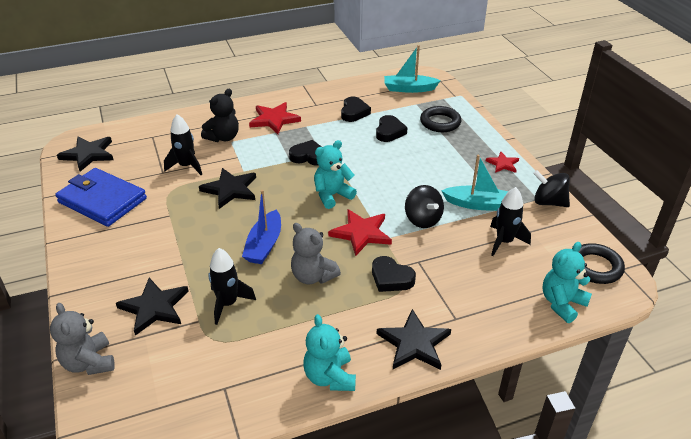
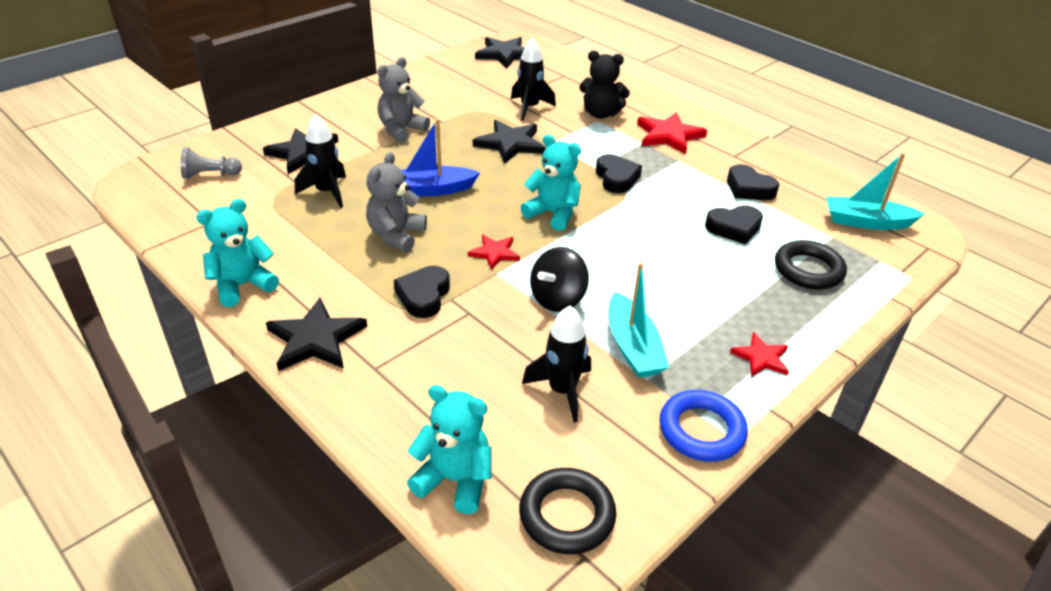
camera: 65 degrees right, 0 degrees up
(89, 362) = (223, 143): grey teddy bear -> grey teddy bear (401, 130)
(102, 200) = (440, 82): blue wallet -> none
(143, 379) = (210, 175): none -> grey pawn
(354, 112) = (749, 188): black heart -> black heart turned 60 degrees clockwise
(361, 233) = (494, 253): red star -> red star, size x0.60
(409, 89) = (866, 222): turquoise boat -> turquoise boat turned 60 degrees counterclockwise
(549, 202) = (701, 430): black spinning top -> blue ring

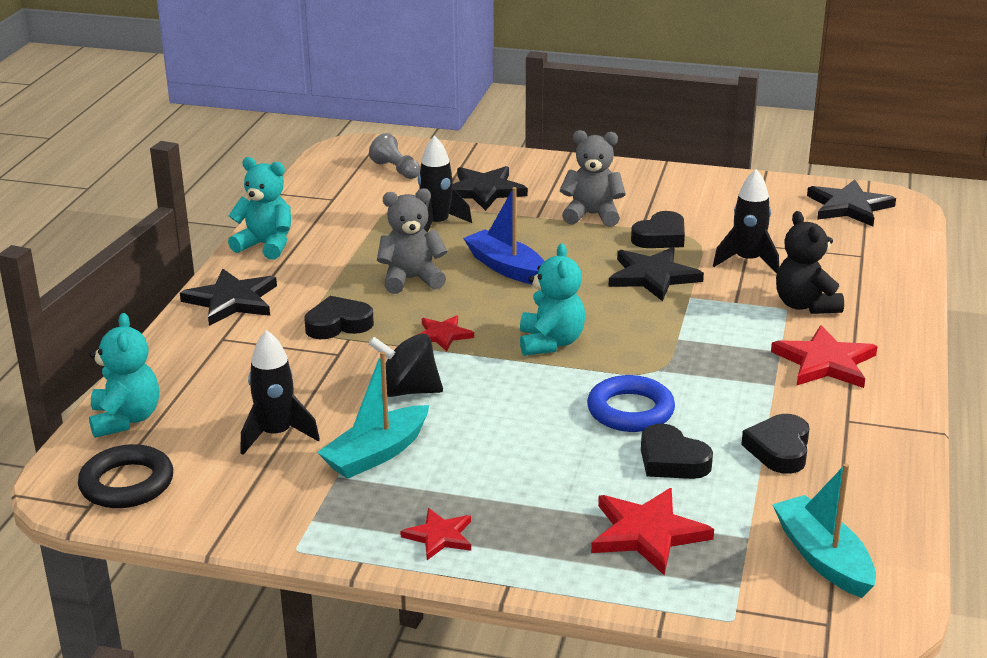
camera: 60 degrees right, 10 degrees down
(616, 178) = (674, 357): black heart -> black heart (660, 237)
(701, 430) = (290, 526): blue ring -> blue ring (630, 411)
(808, 270) = (647, 533): black ring -> red star

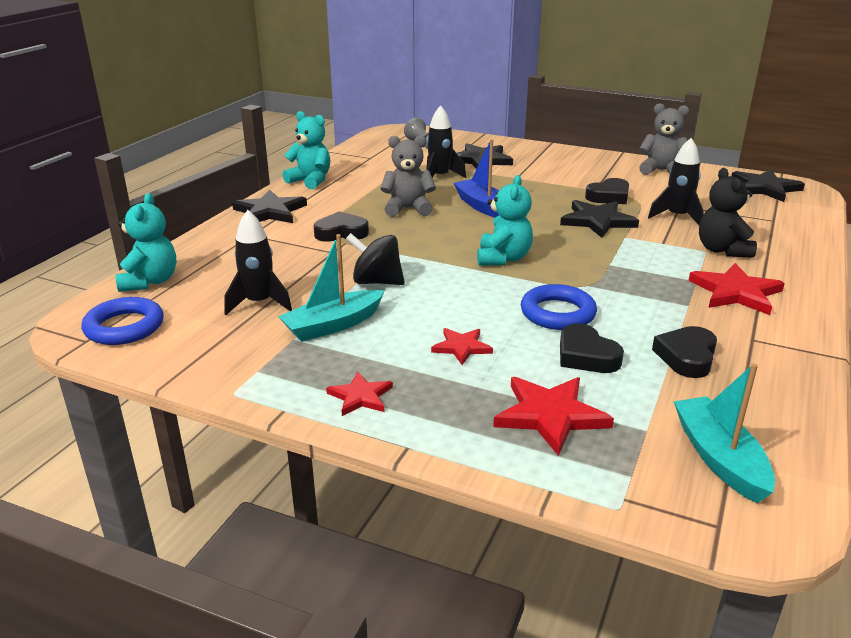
camera: 10 degrees right, 0 degrees up
(127, 484) = (124, 327): black ring -> blue ring
(442, 335) = (419, 246): red star -> red star (461, 347)
(592, 215) = (558, 179): grey teddy bear -> grey teddy bear (661, 171)

